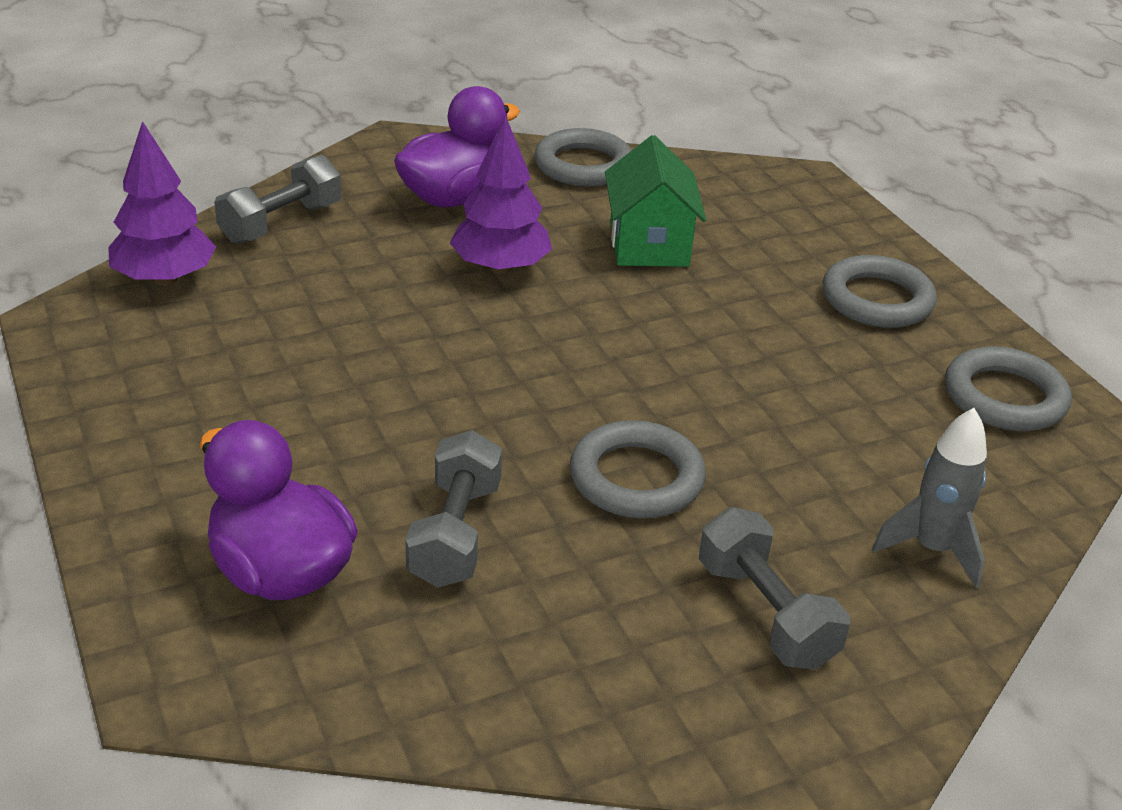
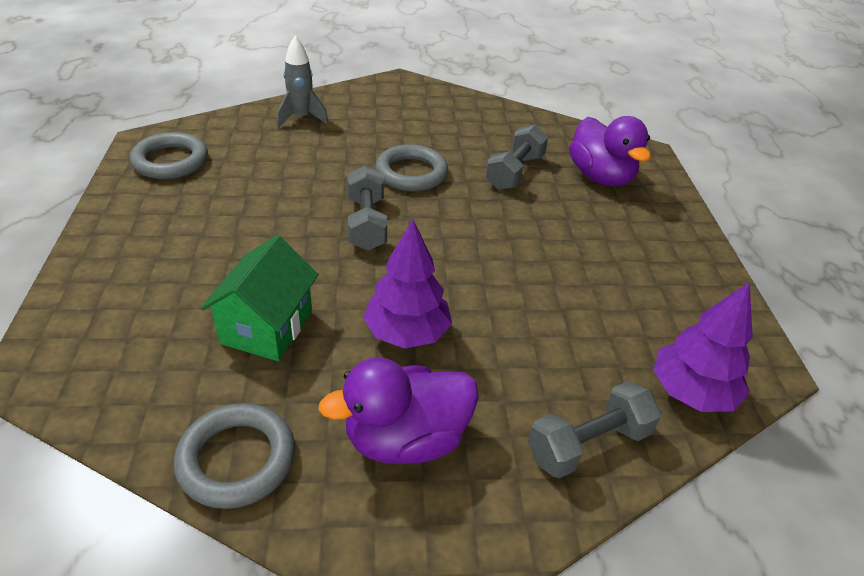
camera: 160 degrees left, 5 degrees up
(766, 613) = (395, 117): grey dumbbell -> grey dumbbell (366, 223)
(877, 300) = (154, 233): grey ring -> none

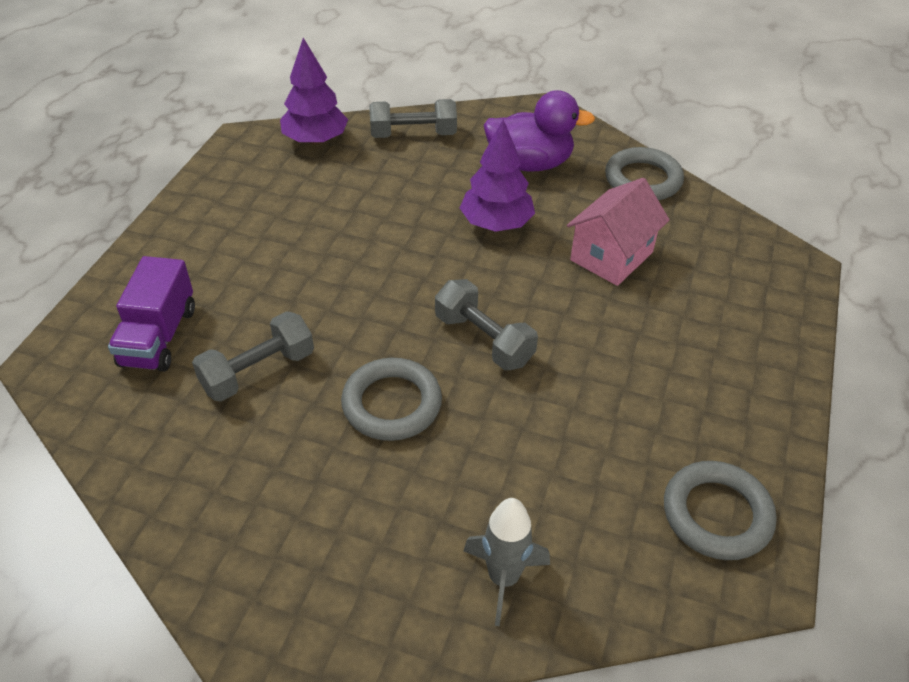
camera: 155 degrees left, 5 degrees up
(267, 327) = (611, 256): green house -> pink house
(366, 223) = (484, 339): grey dumbbell -> grey dumbbell turned 60 degrees counterclockwise
(600, 177) = (159, 337): purple duck -> purple truck

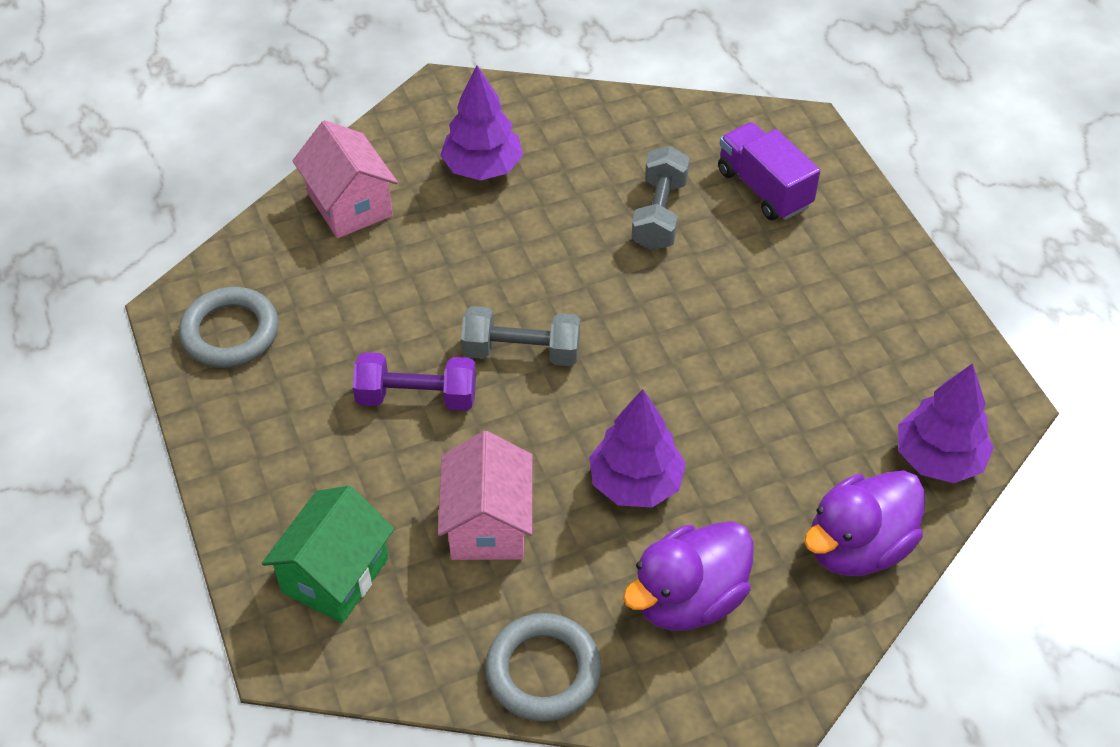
camera: 140 degrees right, 5 degrees up
(340, 525) = (482, 168): none -> purple tree
(392, 404) = (536, 256): grey ring -> none
(413, 134) = (857, 546): grey dumbbell -> purple duck
(503, 578) = (350, 205): grey rocket -> pink house
(592, 358) = (417, 397): none -> purple dumbbell
(738, 286) = (335, 575): none -> green house

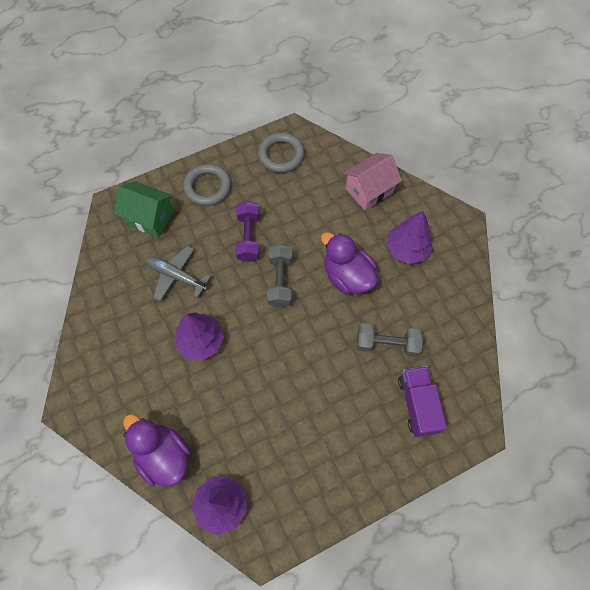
camera: 85 degrees right, 15 degrees up
(488, 524) = (176, 276): pink house -> grey plane
(543, 671) = (99, 307): grey ring -> grey ring (207, 187)
(688, 599) = (134, 369): purple duck -> purple duck (347, 276)
(764, 188) = (417, 404): purple truck -> purple truck turned 60 degrees counterclockwise

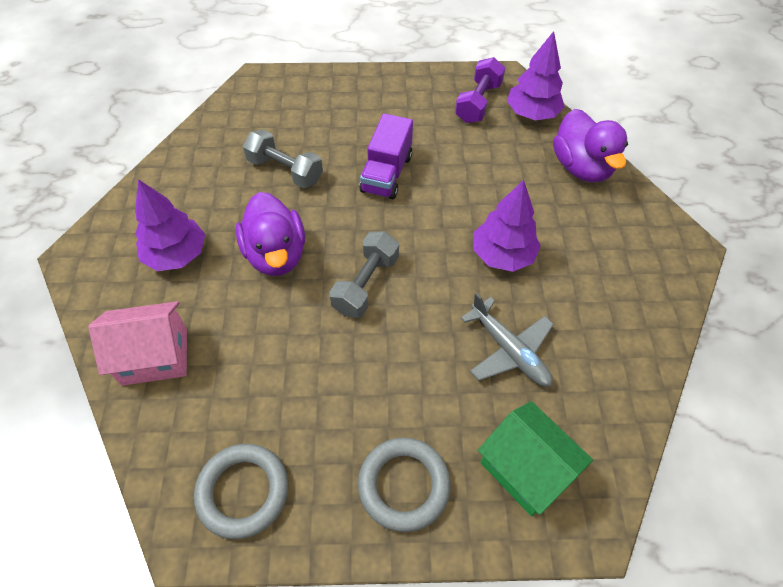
camera: 155 degrees left, 10 degrees down
(248, 237) = (377, 363): purple dumbbell -> purple dumbbell (478, 102)
(417, 404) = (295, 114): purple truck -> purple truck (386, 173)

